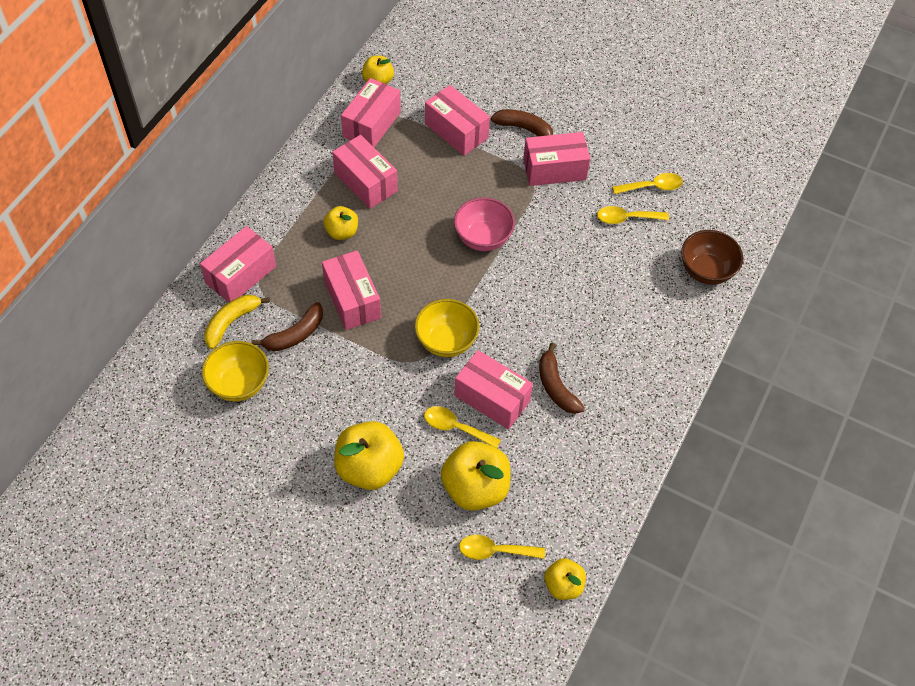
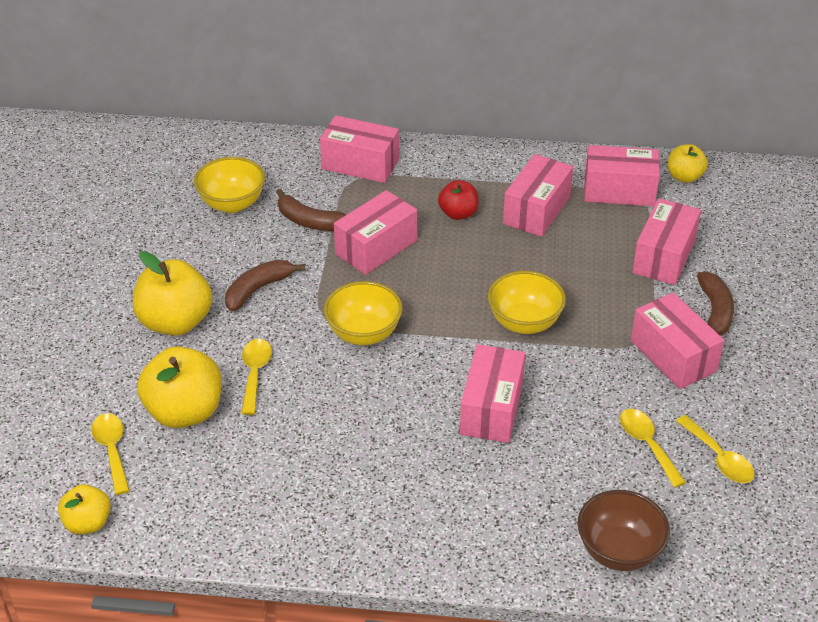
camera: 70 degrees right, 15 degrees down
(231, 322) = (300, 176): yellow banana -> none
(342, 232) = (458, 213): yellow apple -> red apple
(483, 238) = (524, 322): pink bowl -> yellow bowl
(492, 398) = (307, 392): pink box -> pink box (491, 408)
(556, 386) = (352, 444): brown banana -> brown banana (258, 289)

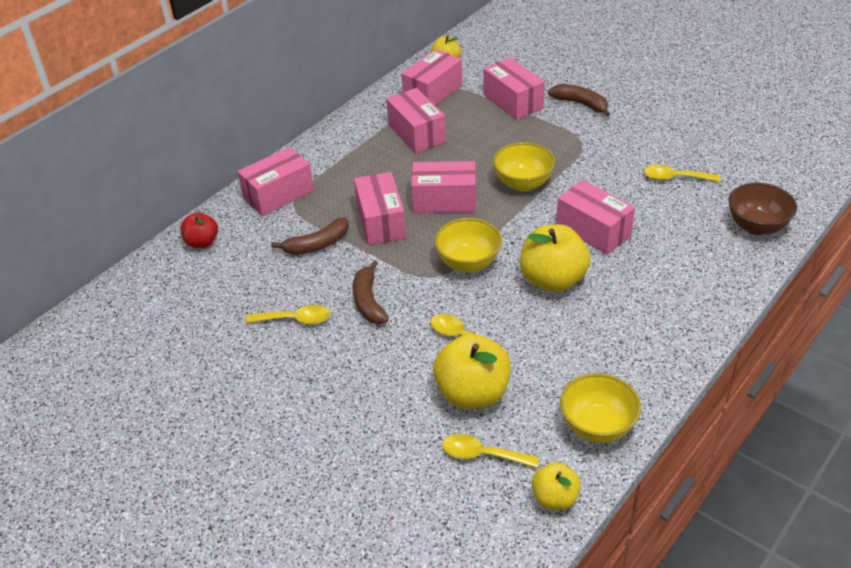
camera: 55 degrees left, 0 degrees up
(175, 322) = (363, 363): yellow apple -> yellow apple (552, 280)
(232, 204) = (251, 280): yellow bowl -> yellow bowl (597, 426)
(458, 213) = (384, 169): red apple -> red apple (202, 242)
(673, 356) = (605, 135): pink box -> pink box (444, 201)
(718, 458) = (705, 155): yellow spoon -> yellow spoon (295, 320)

